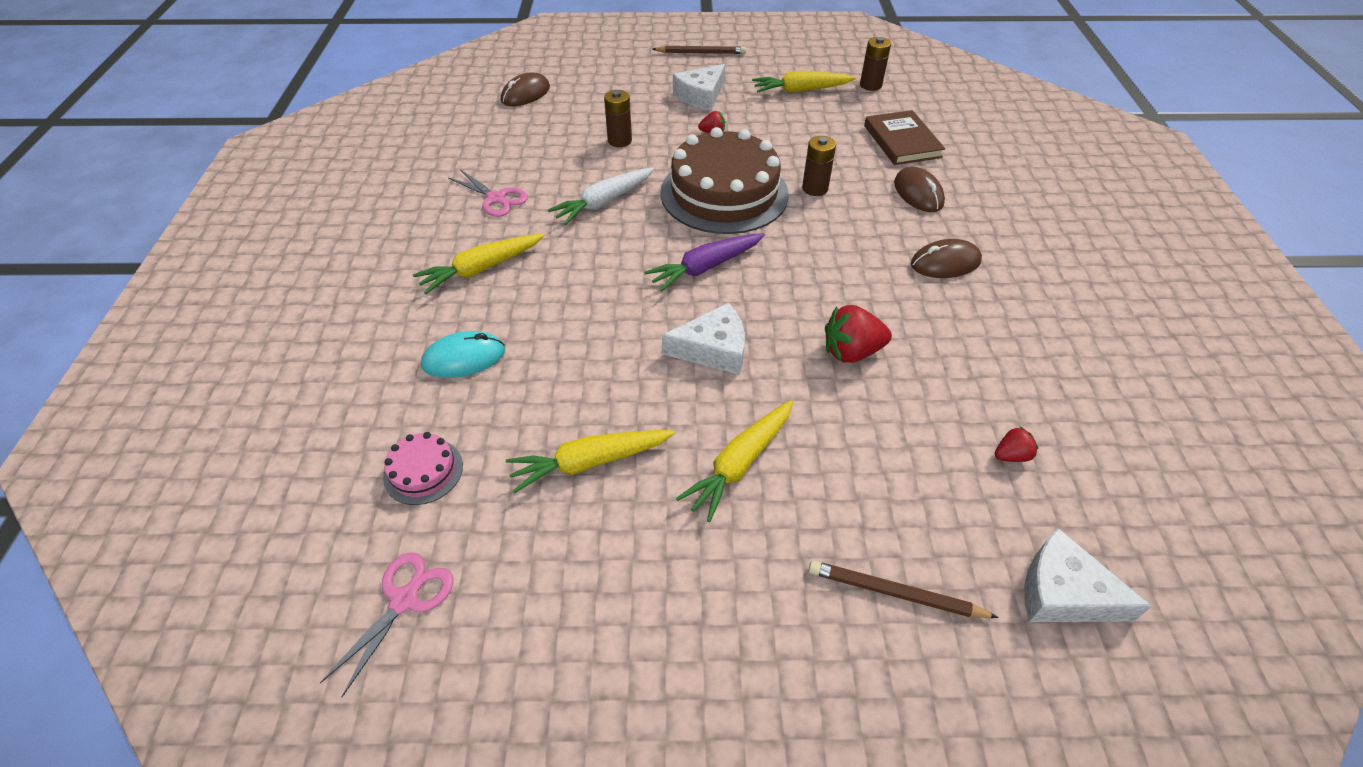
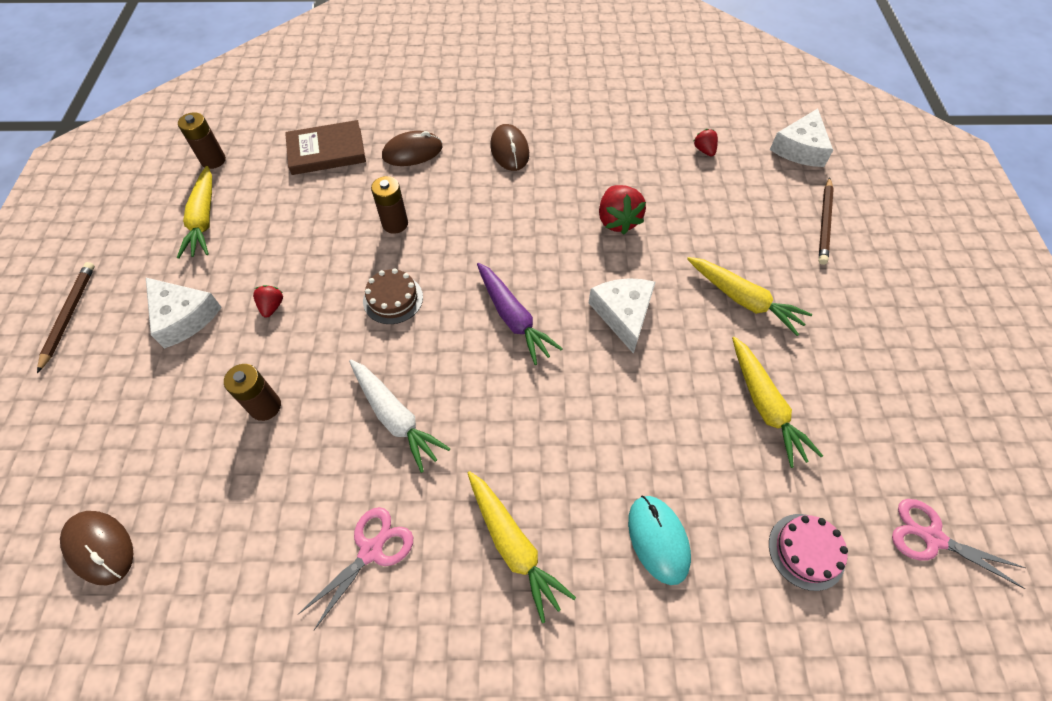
camera: 90 degrees left, 10 degrees up
(724, 193) = (393, 299): brown cake -> brown cake, size x0.43

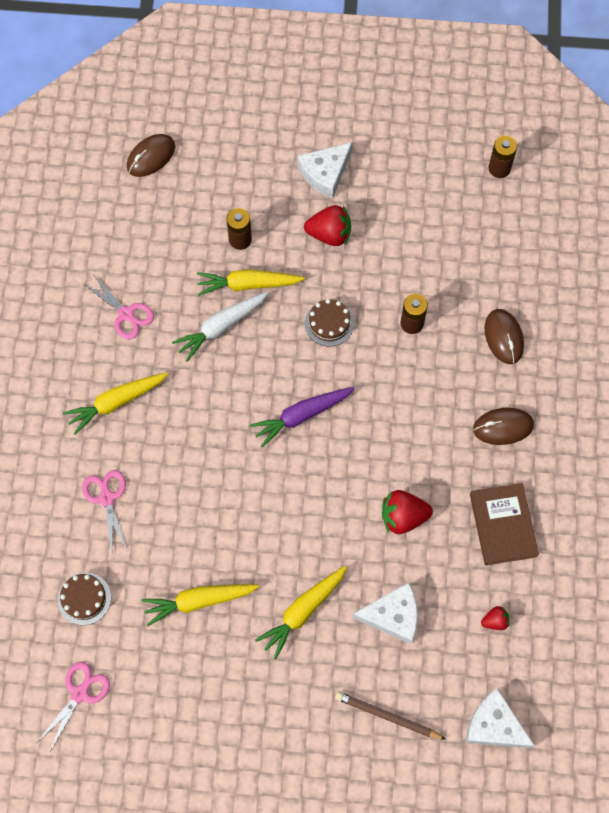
camera: 95 degrees right, 10 degrees up
(69, 315) = (334, 96): brown pencil -> none
(204, 219) = (426, 172): yellow carrot -> yellow carrot (248, 284)
(272, 306) = (329, 234): red strawberry -> red strawberry, size x1.84
(326, 151) = (508, 262): brown book -> brown book (503, 525)
(623, 314) = (297, 505): white cheese -> white cheese (392, 616)
(658, 539) = (107, 498): turquoise mouse -> pink scissors
(806, 551) = (84, 598): pink cake -> brown cake

